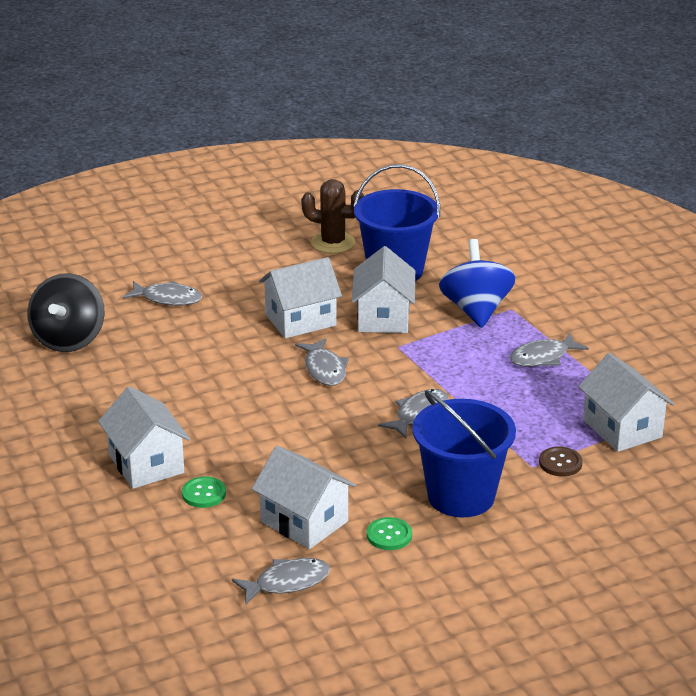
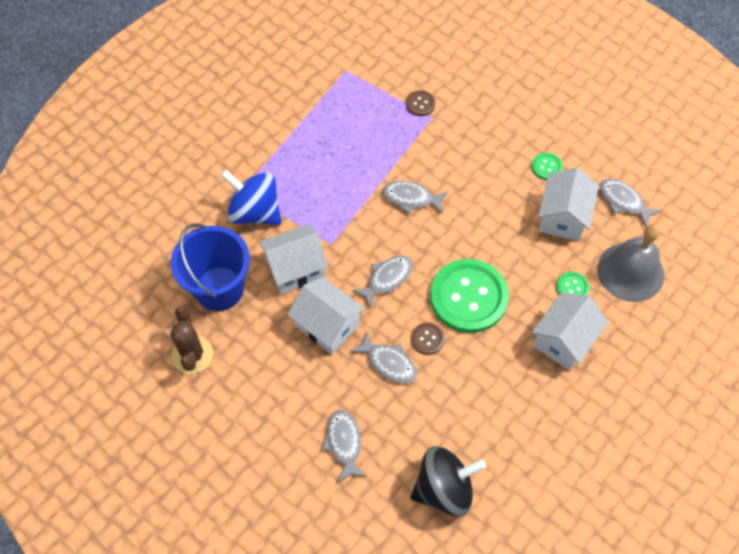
camera: 115 degrees left, 30 degrees up
(184, 548) = (630, 272): none -> grey bell
(231, 374) = (427, 339): none -> brown button
(256, 416) = (468, 297): none -> green button
(461, 496) = (485, 144): blue bucket -> none
(476, 310) = (255, 211): blue spinning top -> blue spinning top turned 60 degrees clockwise
(543, 357) = (300, 150): grey fish -> grey fish (388, 363)
(622, 428) = (364, 83): white house -> none

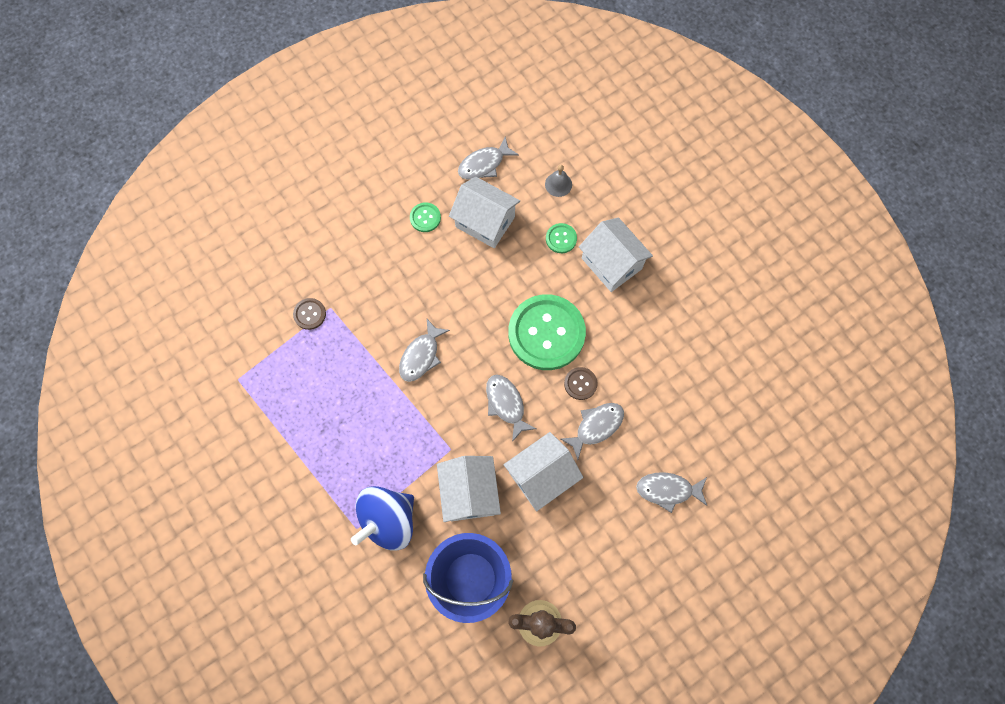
camera: 75 degrees left, 10 degrees up
(444, 489) = (729, 411): black spinning top -> none
(630, 272) = (558, 184): grey bell -> grey bell, size x0.43

